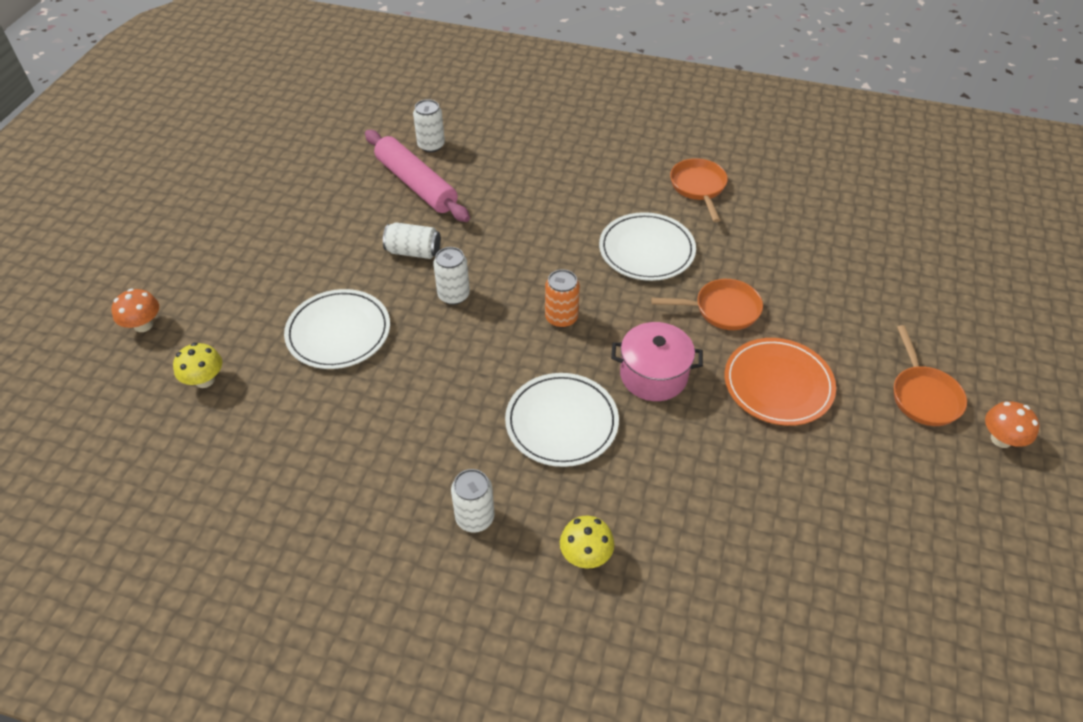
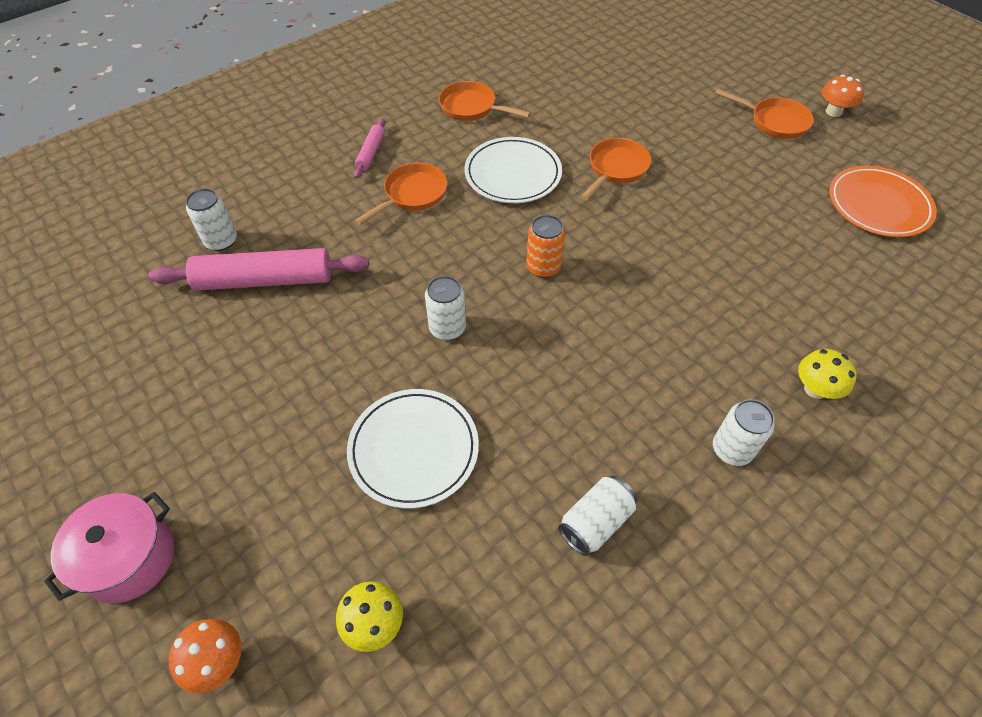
camera: 55 degrees left, 5 degrees up
(413, 251) = (358, 330): white can -> white can (595, 522)
(561, 422) = (663, 330): white plate -> none
(565, 208) = (412, 195): none -> orange pan
(586, 163) = (371, 153): none -> pink rolling pin
(653, 375) = (654, 245): pink pot -> pink pot (129, 558)
(778, 384) = (714, 182): orange plate -> orange plate (878, 205)

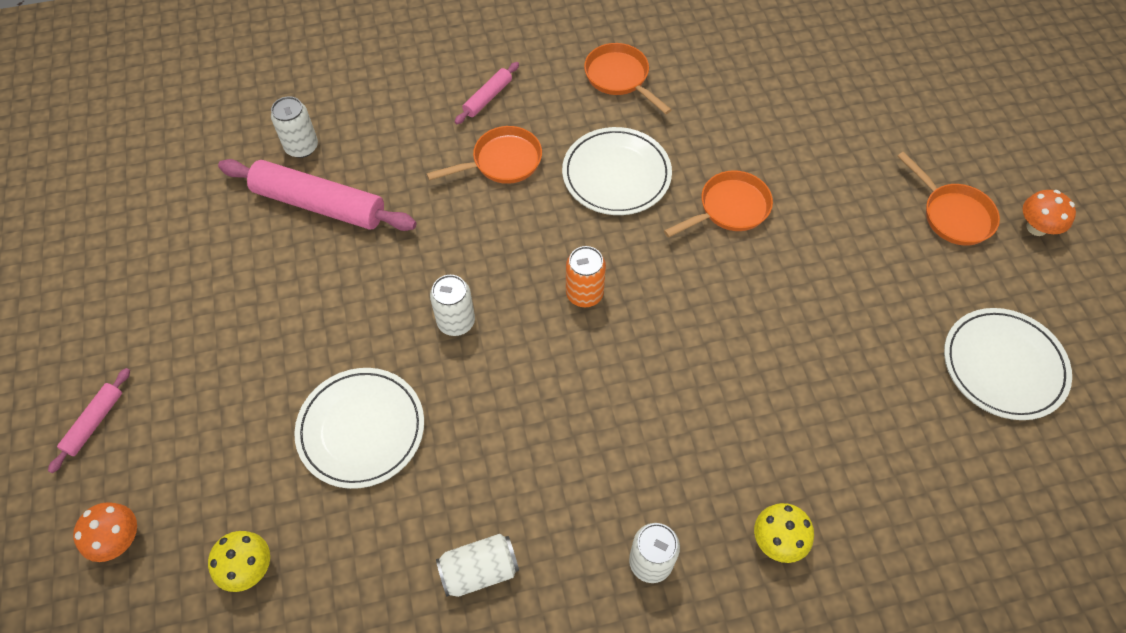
camera: 25 degrees right, 5 degrees up
(129, 558) = (94, 422): pink pot -> pink rolling pin
(878, 205) = (1003, 366): orange plate -> white plate

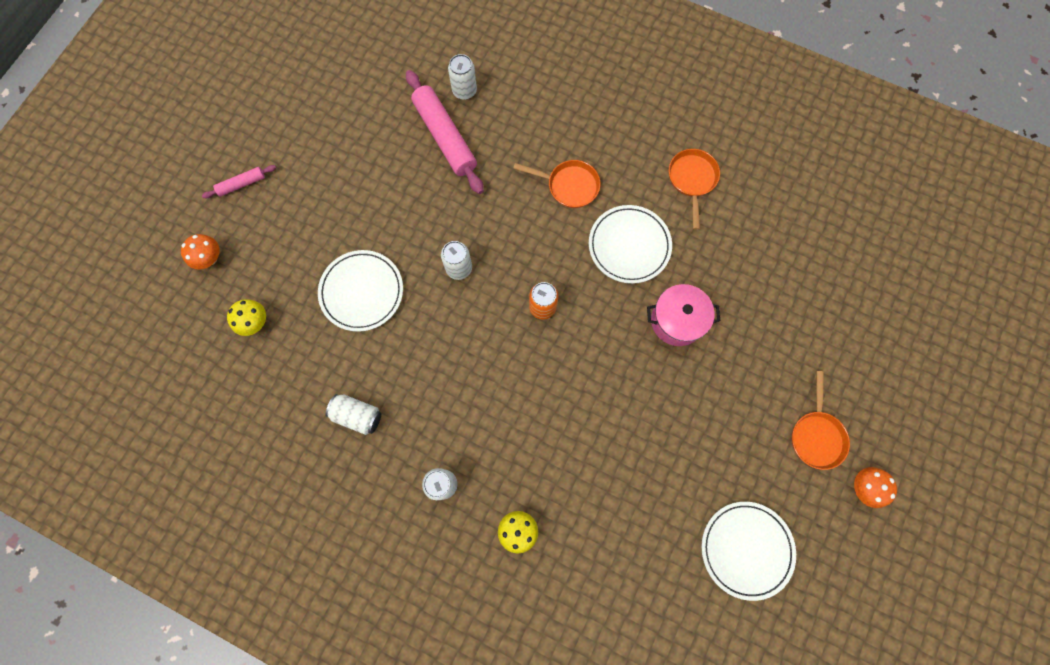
camera: 40 degrees right, 15 degrees up
(488, 97) = (598, 135): pink rolling pin -> none
(729, 209) = (677, 320): orange pan -> pink pot

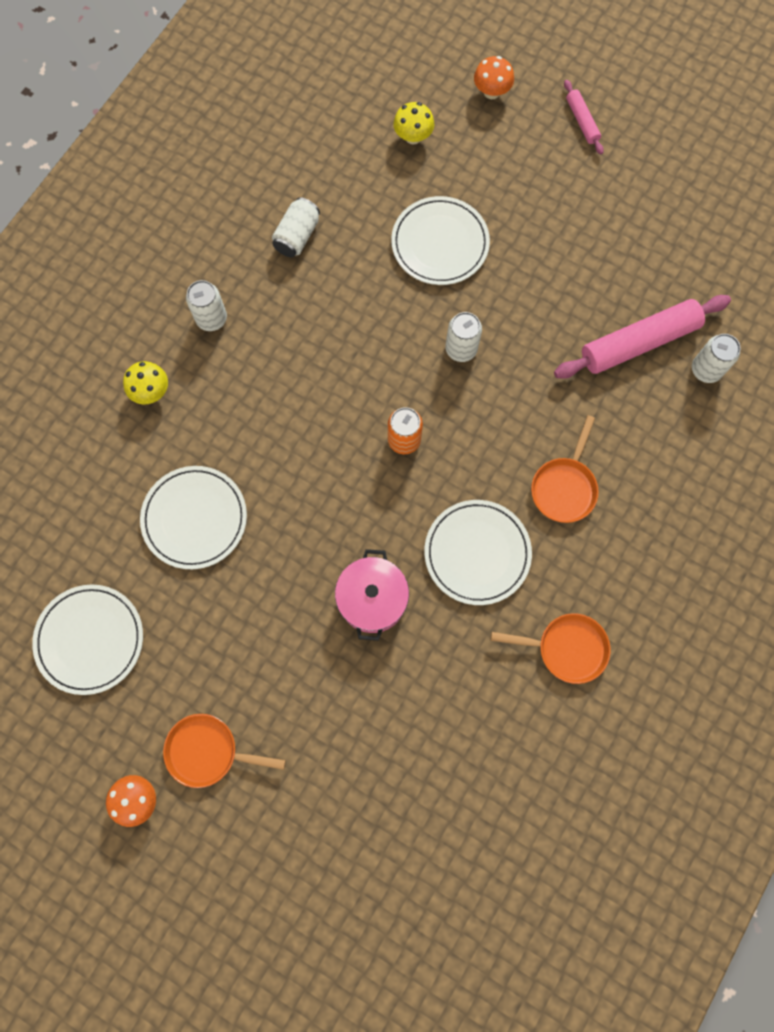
camera: 95 degrees right, 0 degrees up
(630, 473) = (195, 518): none -> white plate

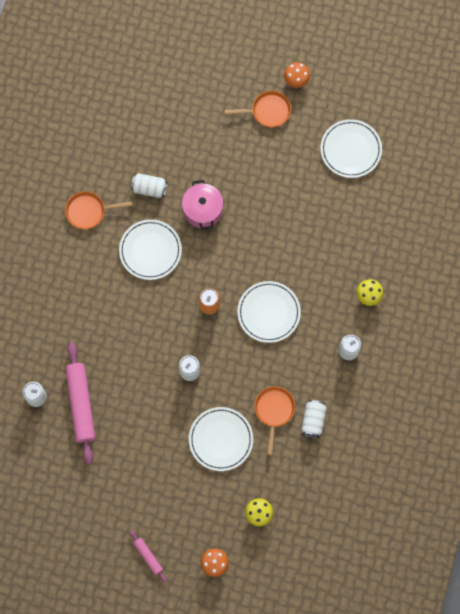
camera: 165 degrees right, 0 degrees up
(195, 518) = (316, 228): white plate -> white plate (268, 312)
(453, 662) = (149, 188): none -> white can
(564, 487) = (108, 301): orange pan -> orange pan (274, 411)
(639, 343) = (81, 404): pink rolling pin -> pink rolling pin turned 60 degrees counterclockwise

